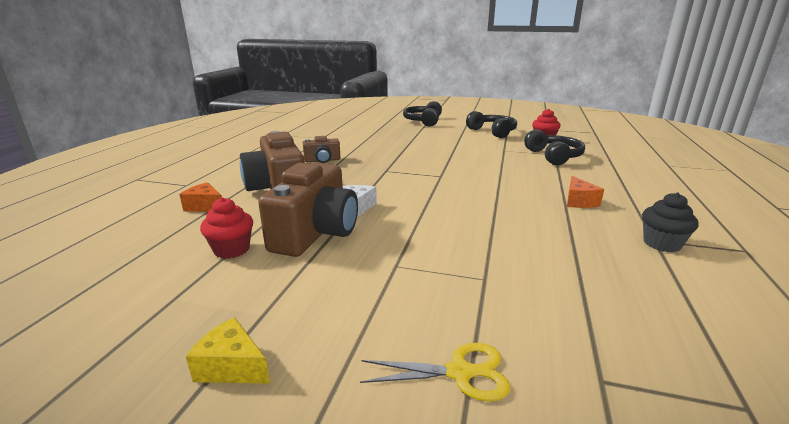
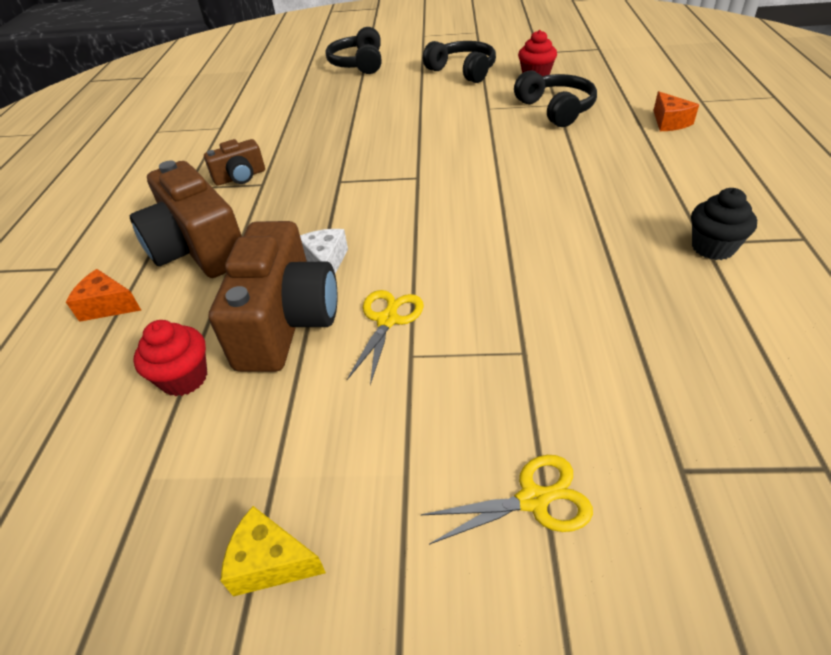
camera: 10 degrees left, 20 degrees up
(387, 243) = (387, 320): none -> yellow scissors
(579, 201) = (605, 192): orange cheese -> orange cheese (669, 122)

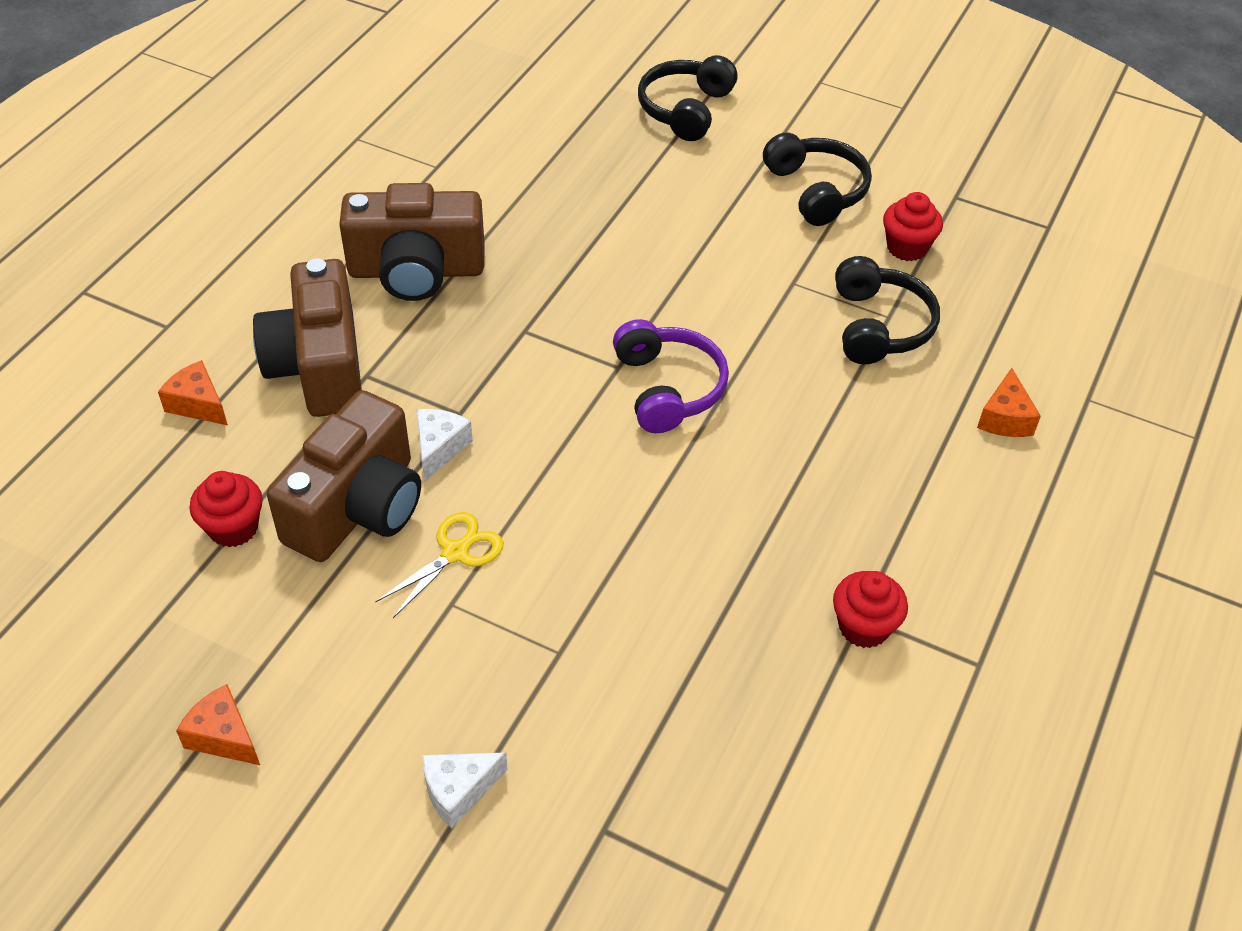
camera: 20 degrees right, 5 degrees up
(240, 177) = (416, 271): brown camera -> brown camera, size x1.95
(271, 562) = (223, 736): yellow cheese -> orange cheese
(459, 176) = (667, 388): none -> purple headphones
(533, 500) = (458, 791): yellow scissors -> white cheese
(713, 247) = (863, 627): black cupcake -> red cupcake

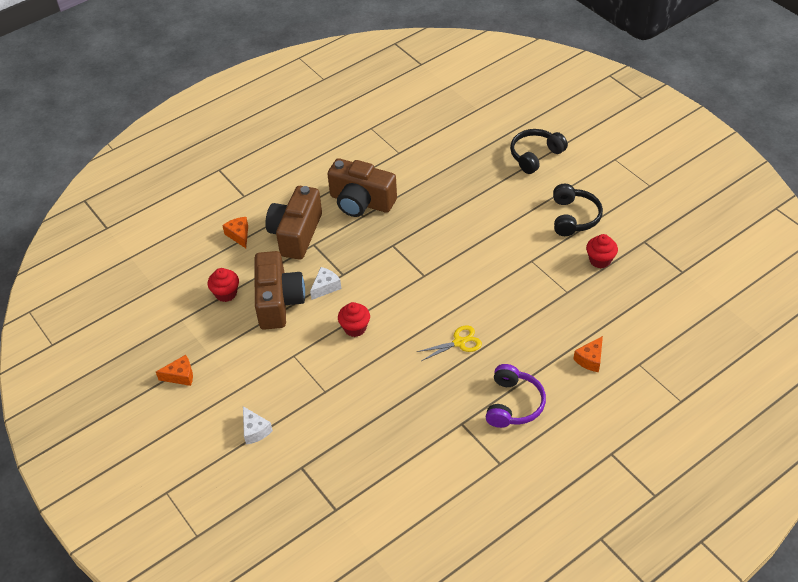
camera: 30 degrees right, 0 degrees up
(223, 736) = (180, 376): orange cheese -> orange cheese turned 105 degrees clockwise
(358, 507) = (278, 302): brown camera -> brown camera turned 60 degrees counterclockwise
(455, 553) = (307, 335): yellow scissors -> yellow scissors (459, 342)
(458, 791) = (255, 430): white cheese -> white cheese turned 120 degrees counterclockwise
(667, 388) = (440, 293): purple headphones -> purple headphones (513, 404)
(863, 627) = (459, 428): red cupcake -> red cupcake (355, 328)
(878, 326) = (559, 295): black headphones -> none

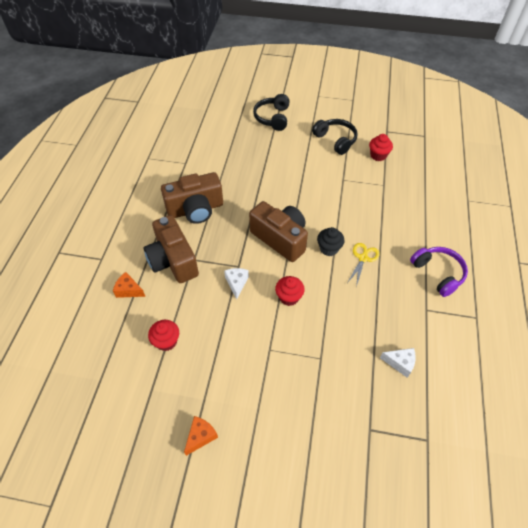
camera: 45 degrees left, 5 degrees up
(255, 430) = (306, 430): white cheese -> white cheese (400, 363)
(278, 302) = (214, 318): brown camera -> brown camera (280, 239)
(438, 313) = (329, 248): none -> black cupcake
(590, 359) = (442, 215): orange cheese -> none

